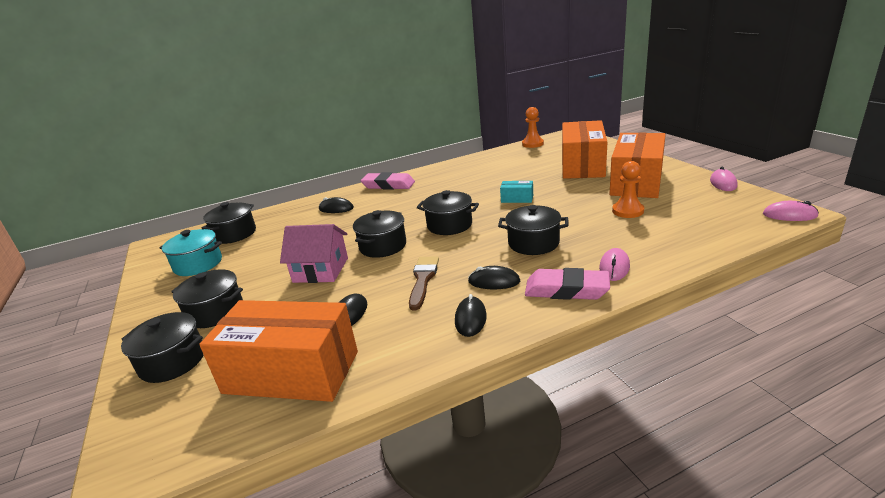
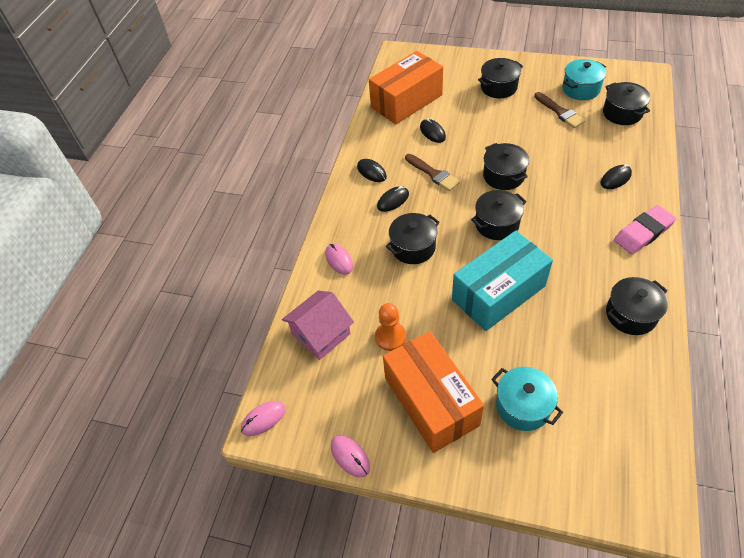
camera: 130 degrees right, 25 degrees up
(172, 361) = (463, 68): black pot -> black pot (631, 314)
(250, 259) = (560, 112): none -> brown brush
(321, 270) = (502, 137): pink house -> pink house (321, 334)
(517, 199) = (498, 293): turquoise box -> turquoise box, size x2.44
(532, 144) = (658, 433): orange pawn -> none
(566, 290) = (347, 223): pink eraser -> none
(582, 165) = (523, 406): orange box -> turquoise pot

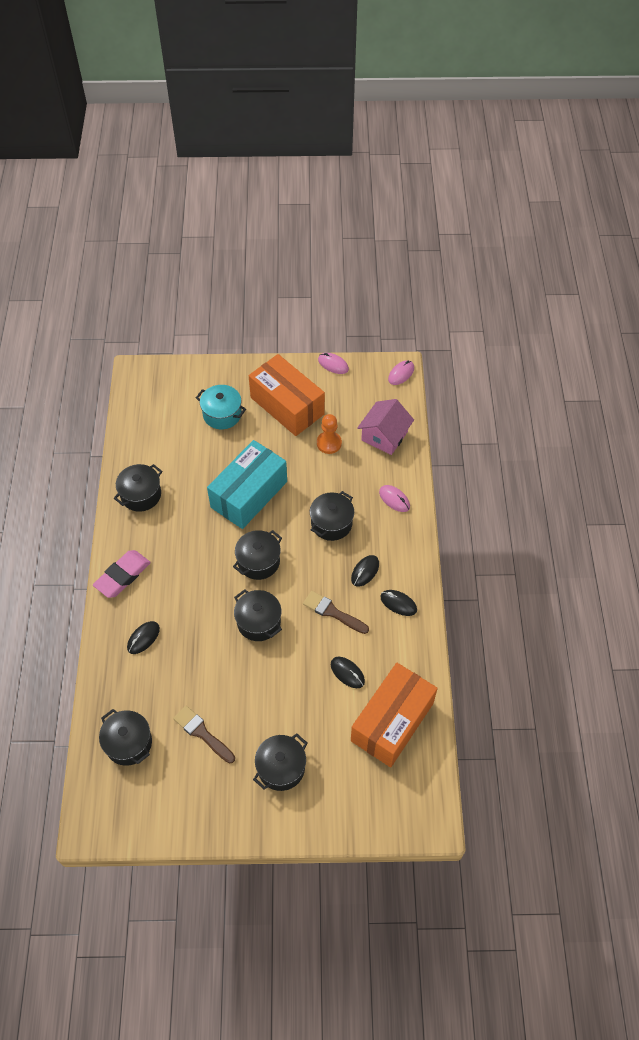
camera: 160 degrees right, 5 degrees up
(580, 89) = (177, 781): turquoise pot -> none

